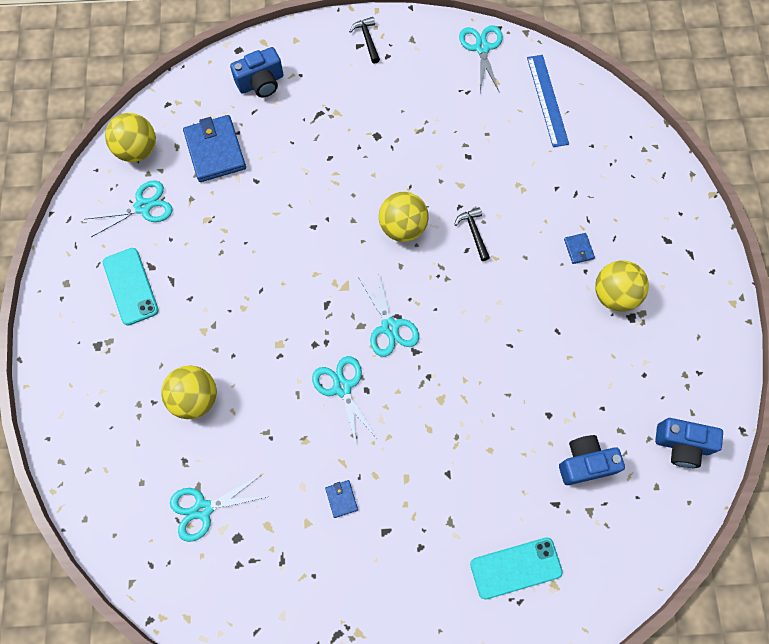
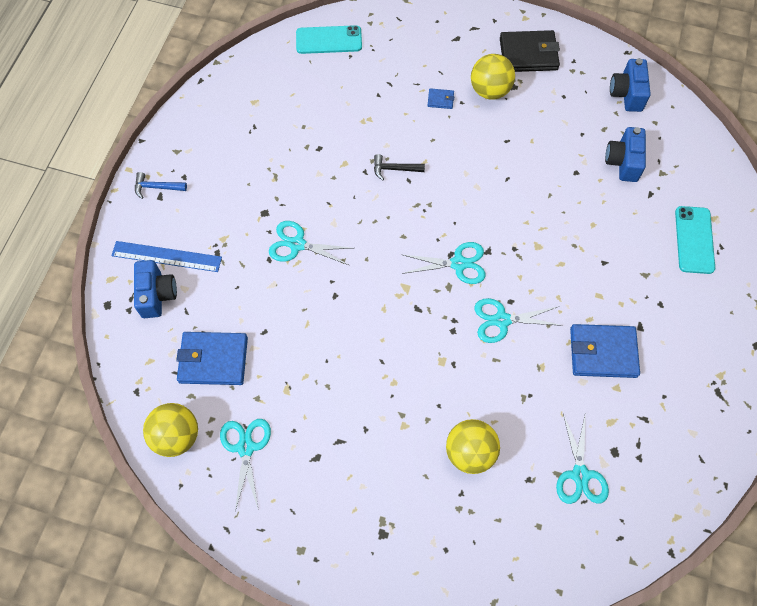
camera: 70 degrees left, 5 degrees down
(130, 286) = (330, 484): turquoise phone -> turquoise phone (329, 40)
(341, 499) = (603, 352): blue wallet -> blue wallet, size x2.23
(367, 39) = (157, 187): black hammer -> blue hammer
(403, 227) = (366, 222): yellow ball -> none
(482, 48) = (215, 100): turquoise scissors -> turquoise scissors (297, 244)
(547, 100) = (292, 71): blue ruler -> blue ruler (166, 256)
(681, 445) = (627, 94): blue camera -> blue camera turned 150 degrees clockwise
(684, 321) = (528, 54): none -> black wallet

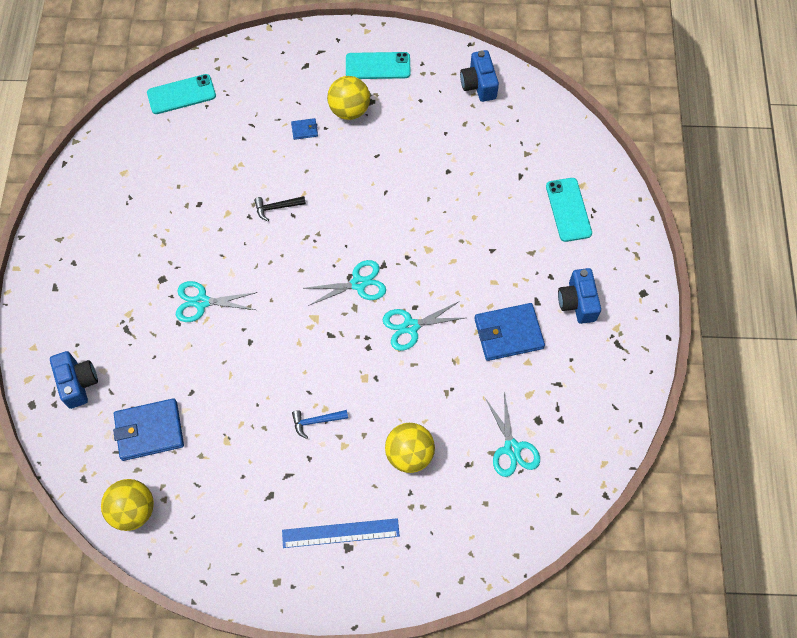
camera: 15 degrees left, 0 degrees up
(157, 187) = (49, 279): blue hammer -> blue hammer (316, 421)
(166, 256) = (77, 344): blue ruler -> blue ruler (340, 533)
(246, 447) = (202, 503): turquoise scissors -> none
(528, 54) = (378, 66): black wallet -> turquoise phone
(623, 162) = (489, 151): blue camera -> blue camera (577, 302)

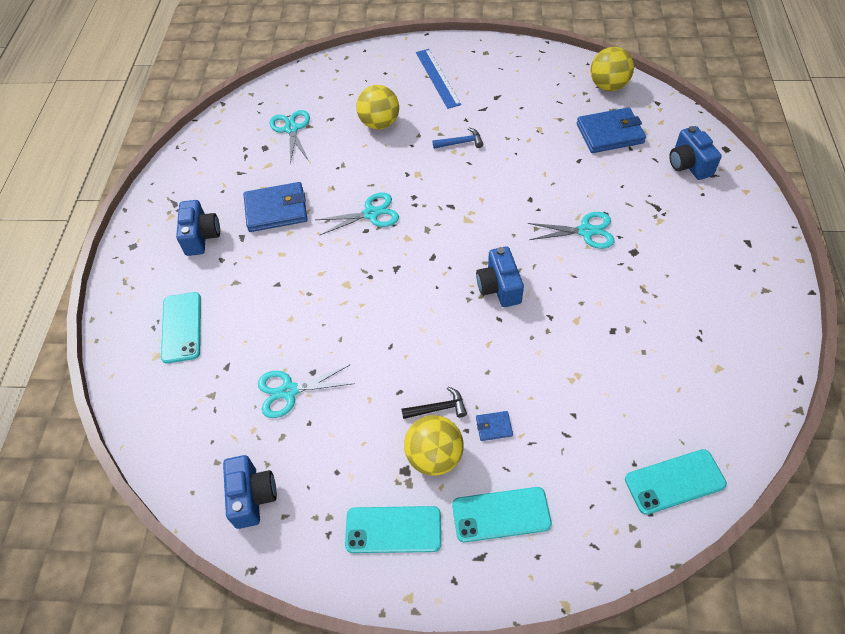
camera: 175 degrees left, 10 degrees down
(277, 207) = (519, 327): black hammer -> black hammer (438, 408)
(290, 244) = (499, 287): none -> blue camera
(304, 75) = (501, 514): none -> turquoise phone
(340, 533) = (437, 78): blue ruler -> blue ruler turned 75 degrees clockwise
(358, 283) = (423, 250): turquoise scissors -> turquoise scissors (289, 391)

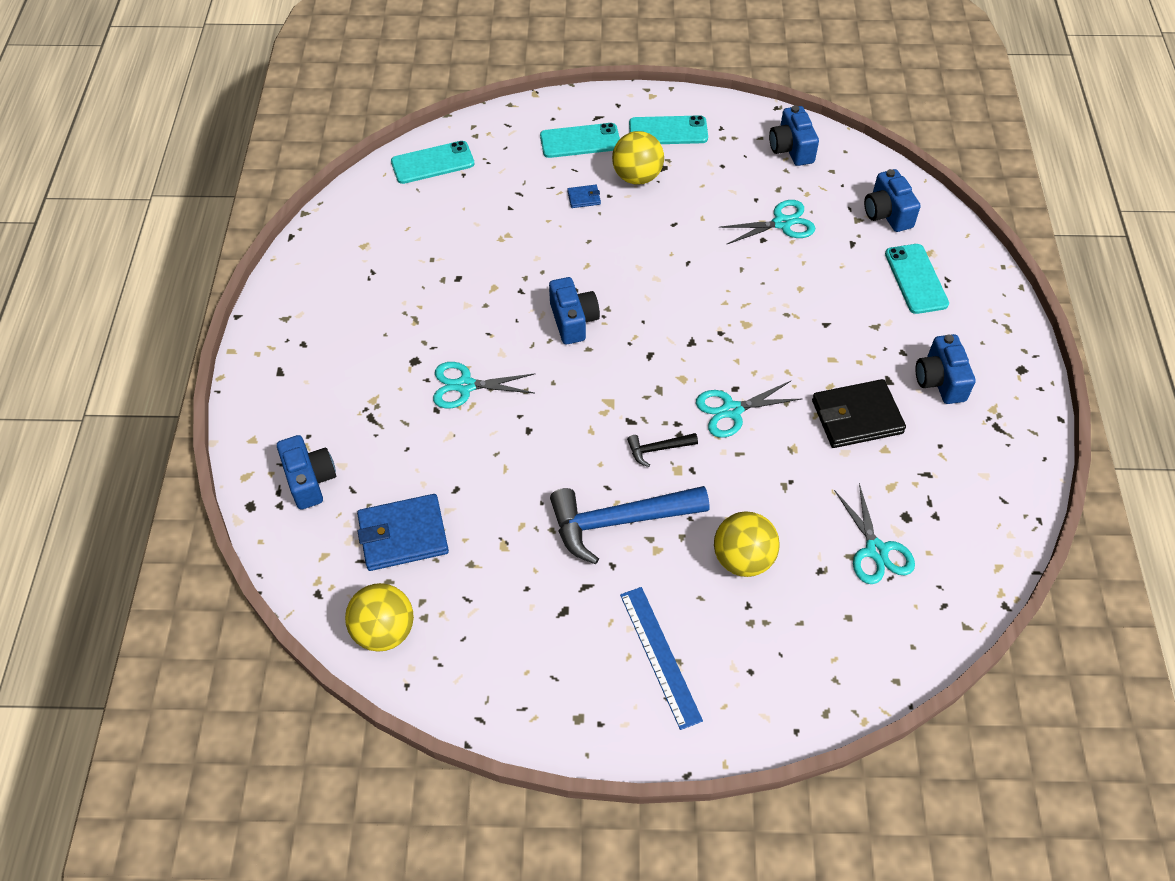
camera: 175 degrees right, 0 degrees up
(179, 402) = (887, 213): none -> blue camera
(276, 210) = (857, 417): blue wallet -> black wallet
(438, 408) = (636, 211): black hammer -> black hammer (658, 449)
(461, 143) = (619, 521): blue hammer -> blue hammer, size x2.17

